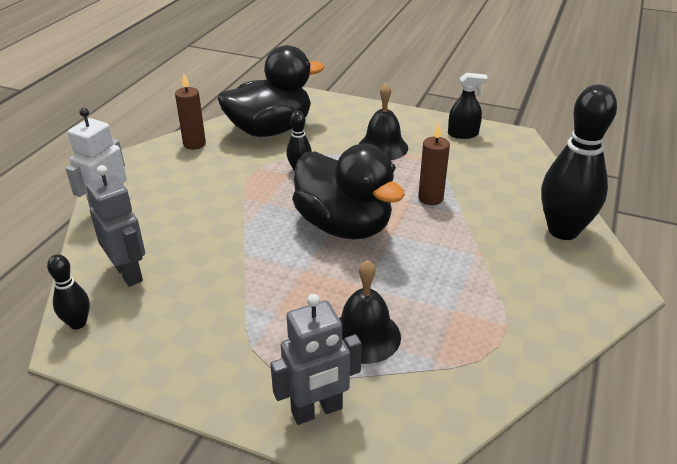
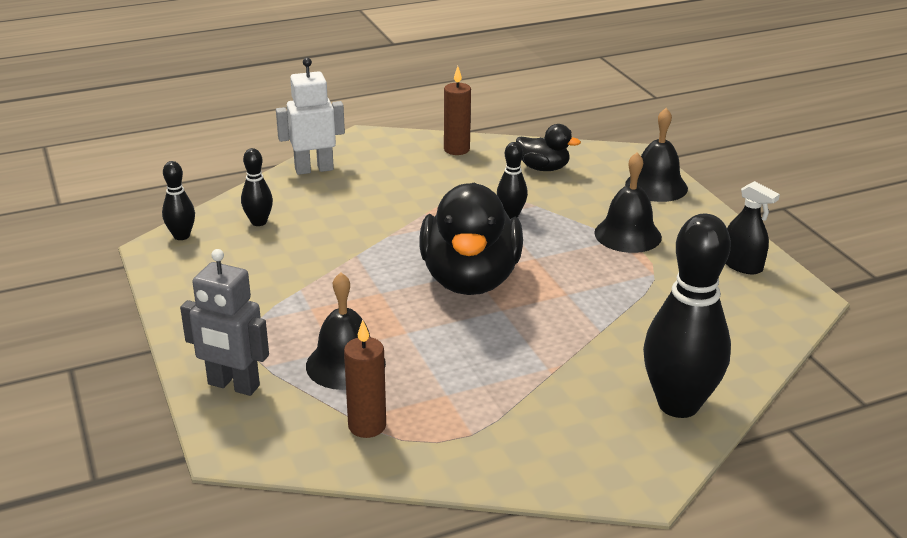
camera: 45 degrees right, 5 degrees down
(129, 273) = (259, 222): grey robot -> black bowling pin
(270, 130) = (543, 168): black duck -> black duck, size x0.48
(350, 110) = (656, 186): none -> black bell
(430, 198) = (592, 302): brown candle -> brown candle (367, 426)

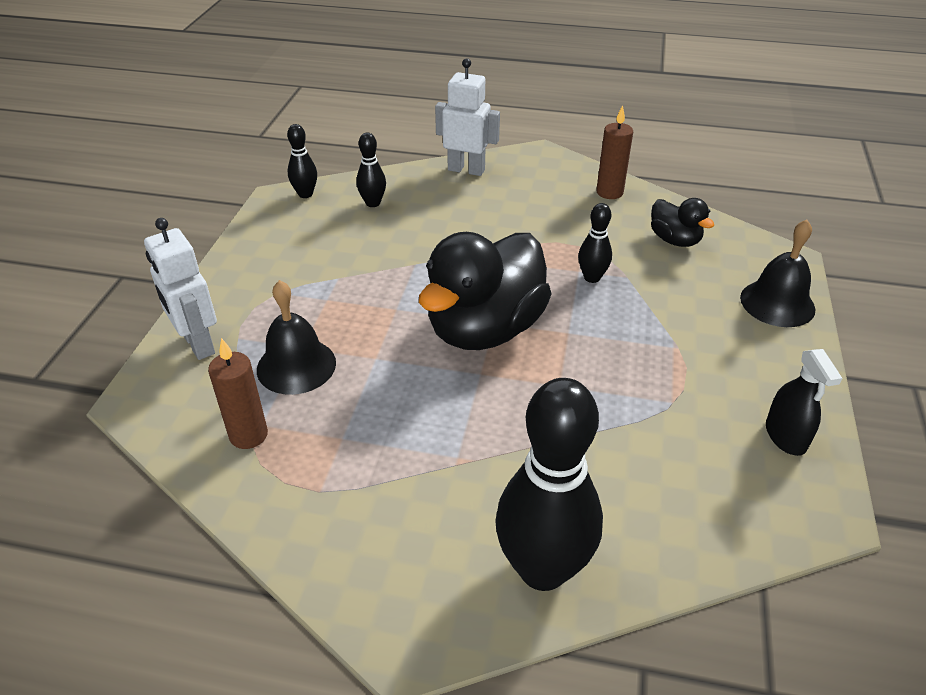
camera: 35 degrees right, 10 degrees up
(233, 385) = (198, 344): grey robot -> white robot
(627, 234) = (689, 346): black bell -> none

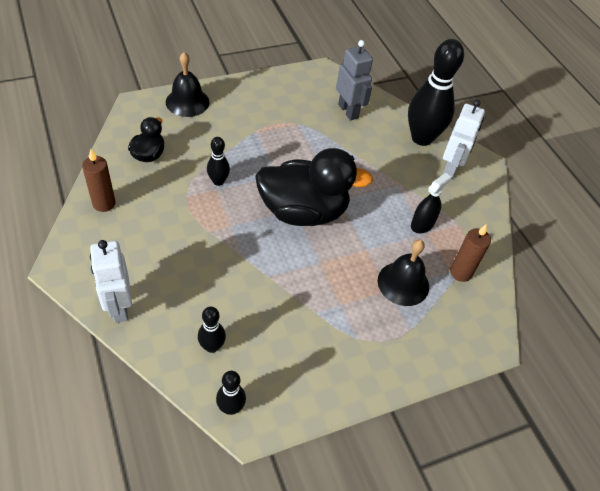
camera: 130 degrees left, 10 degrees up
(198, 344) = (433, 347): white robot -> white robot (450, 169)
(677, 489) = (348, 111): none -> grey robot
(785, 436) = (289, 86): black spray bottle -> black spray bottle (422, 224)

